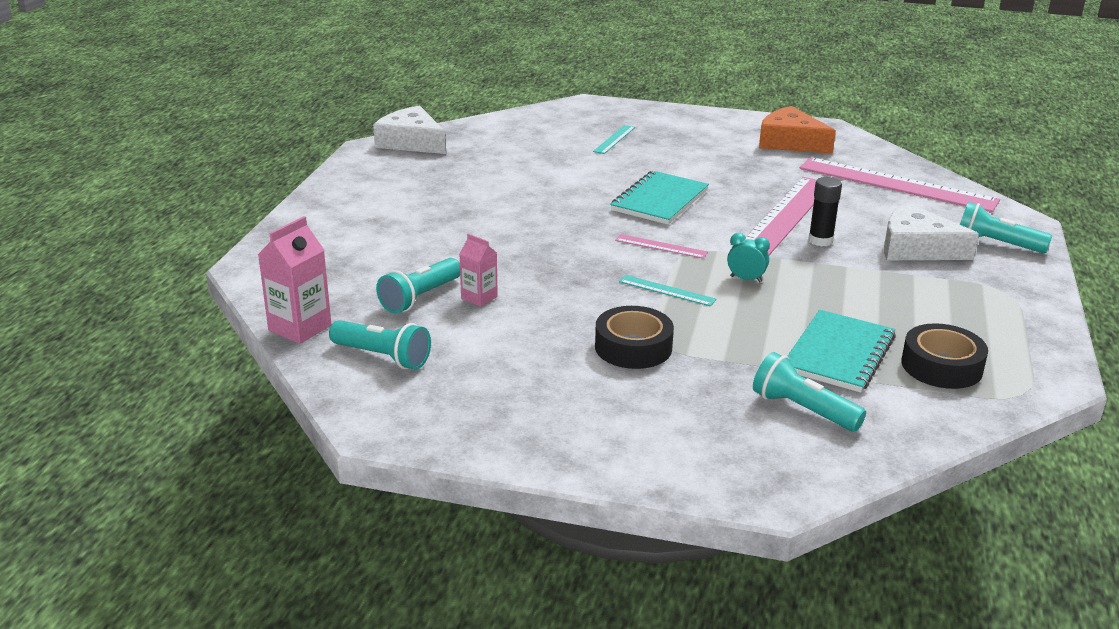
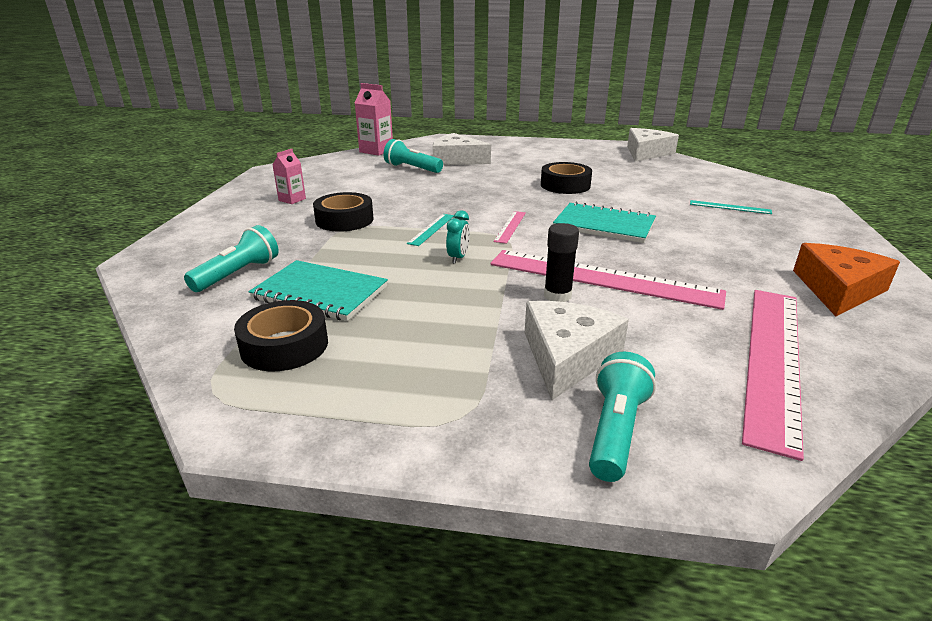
camera: 85 degrees right, 0 degrees up
(383, 357) = (343, 166): turquoise flashlight -> none
(387, 262) = (456, 159): none -> white cheese
(479, 297) = (413, 180): pink carton -> pink carton (292, 199)
(527, 203) = (565, 185): none -> black tape

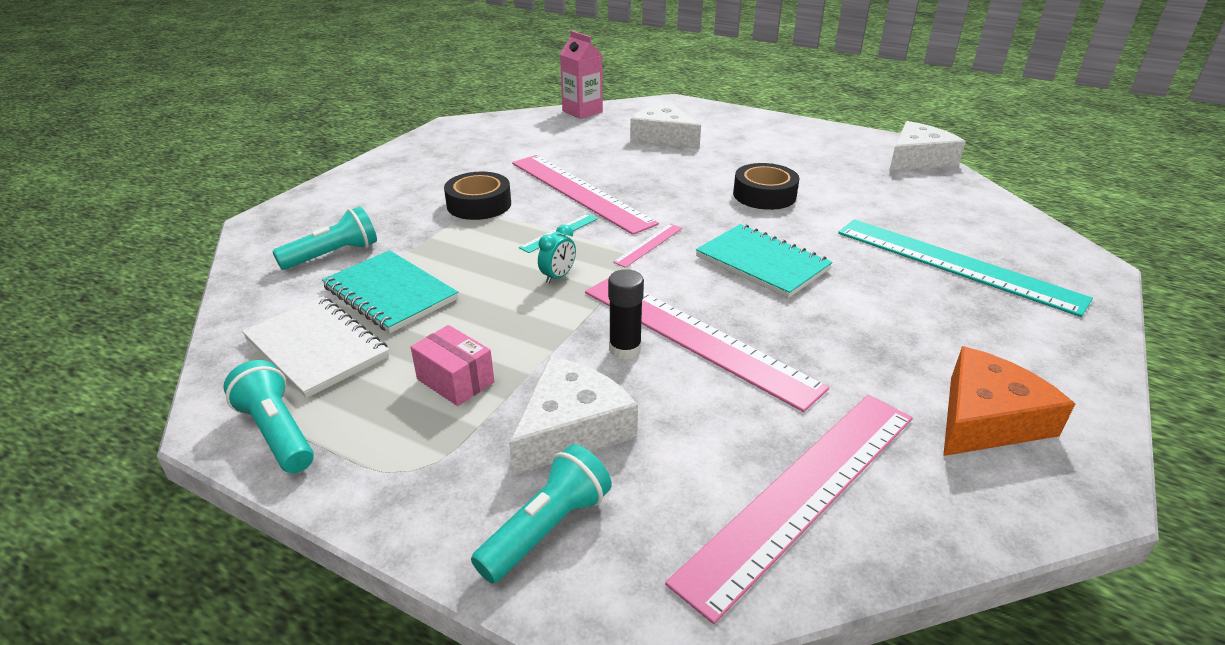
camera: 20 degrees right, 5 degrees up
(284, 345) = (317, 348): black tape -> white notebook
(292, 199) = (446, 168): pink carton -> none
(412, 168) = (602, 143): turquoise flashlight -> turquoise flashlight (277, 432)
(423, 201) = (580, 192): none -> pink ruler
(438, 344) = (455, 380): none -> pink box
(730, 207) = (956, 264): turquoise ruler -> turquoise ruler, size x2.33

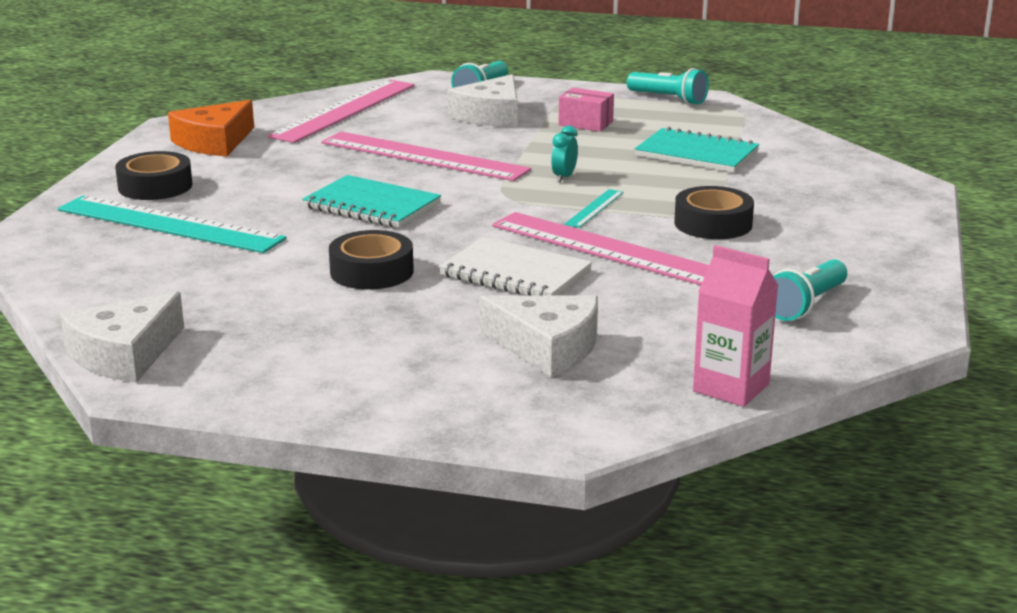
camera: 165 degrees right, 10 degrees down
(317, 348) = (704, 126): white notebook -> white notebook (515, 273)
(333, 255) = (791, 170): turquoise flashlight -> turquoise flashlight (805, 305)
(625, 349) = (476, 146): black glue stick -> none
(648, 245) = (493, 208): pink ruler -> none
(1009, 326) = (155, 186): none -> black tape

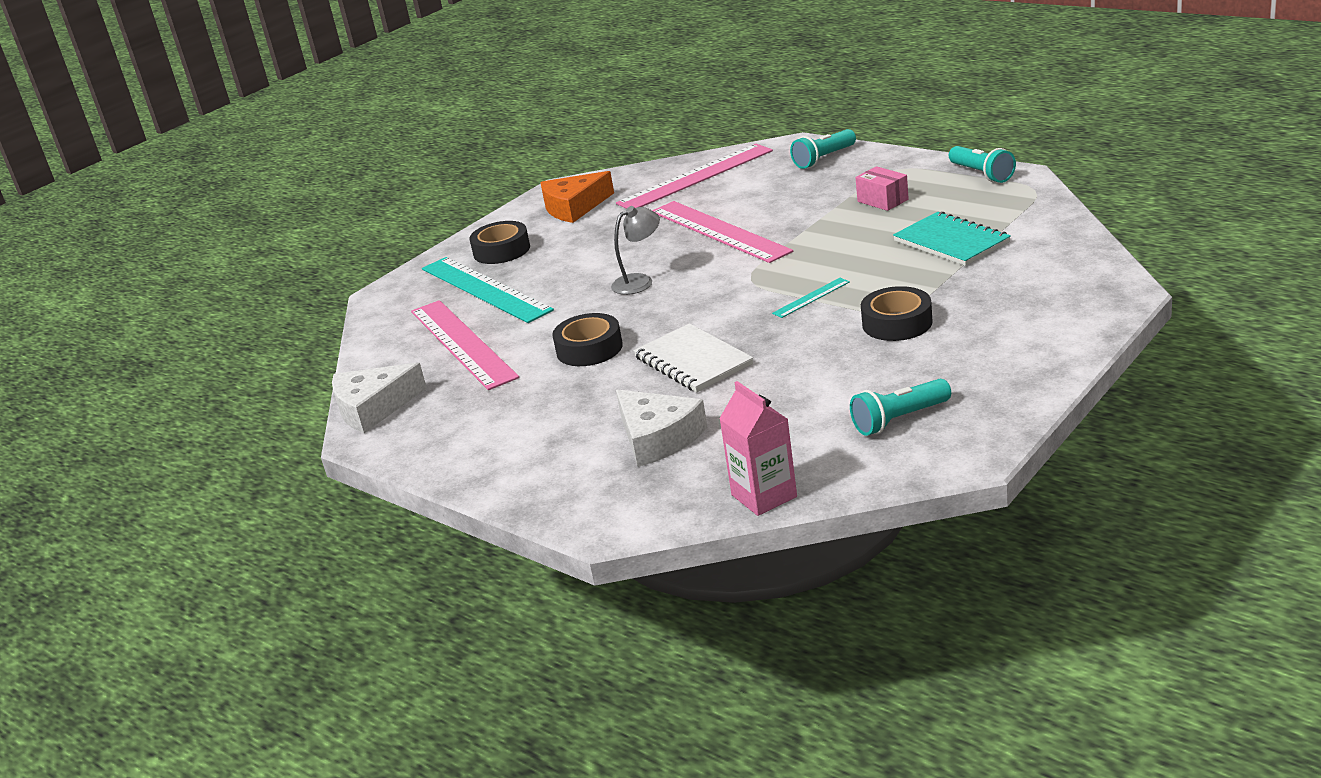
camera: 30 degrees right, 5 degrees up
(372, 205) = (640, 281): turquoise notebook -> grey lamp
(491, 115) = (809, 188): white cheese -> none
(564, 177) = (814, 261): turquoise clock -> none
(609, 250) = (786, 343): pink ruler -> pink ruler (462, 343)

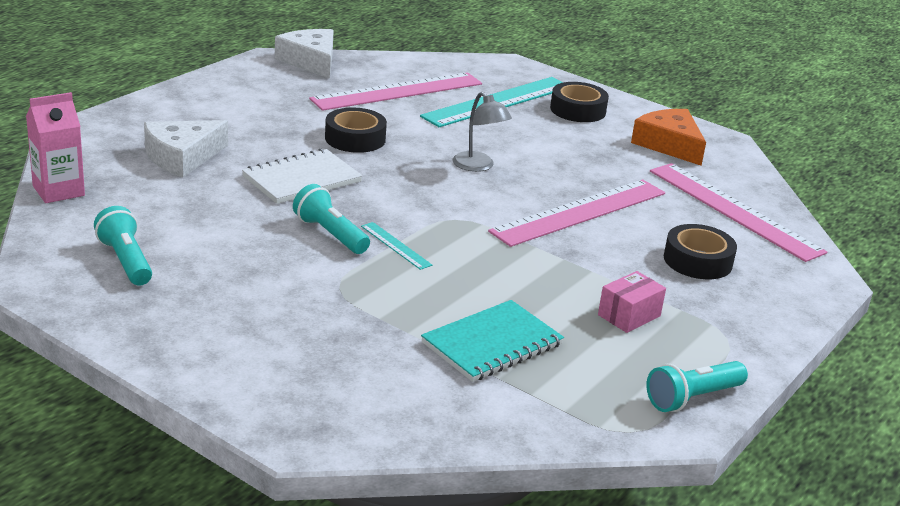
camera: 80 degrees right, 0 degrees up
(824, 159) = (772, 292): turquoise flashlight -> turquoise flashlight (330, 234)
(897, 323) = (312, 284): black tape -> black tape (697, 261)

